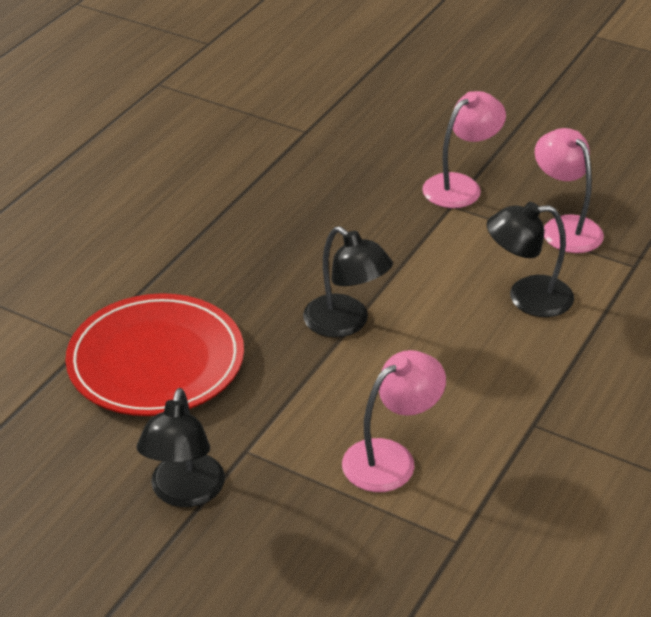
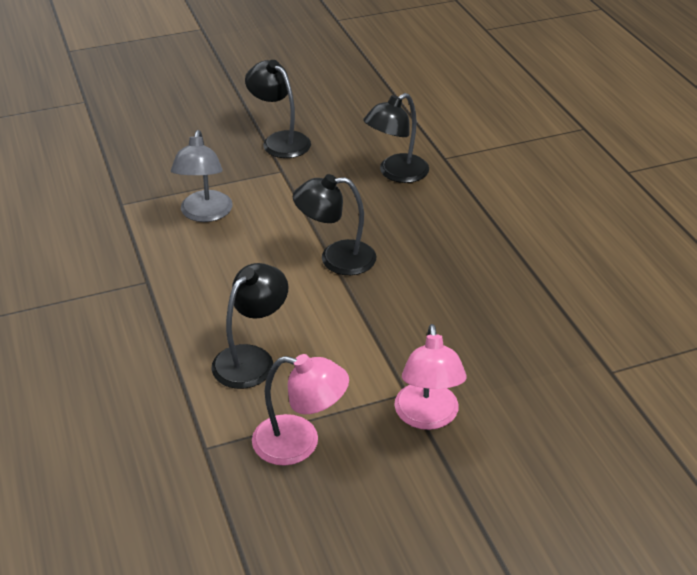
camera: 130 degrees right, 0 degrees up
(156, 360) = (396, 173): red plate -> black lamp
(391, 458) = (205, 214): pink lamp -> grey lamp

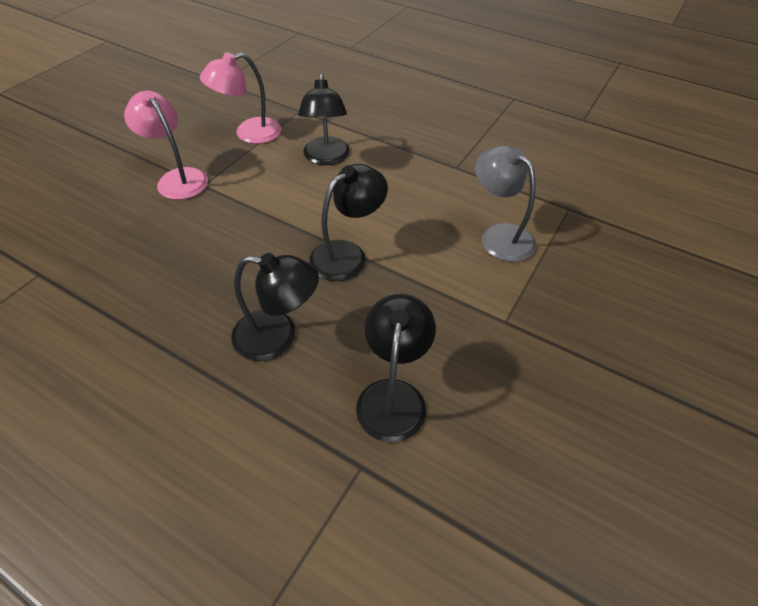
camera: 140 degrees right, 10 degrees up
(280, 141) = (563, 364): black lamp -> black lamp (278, 337)

